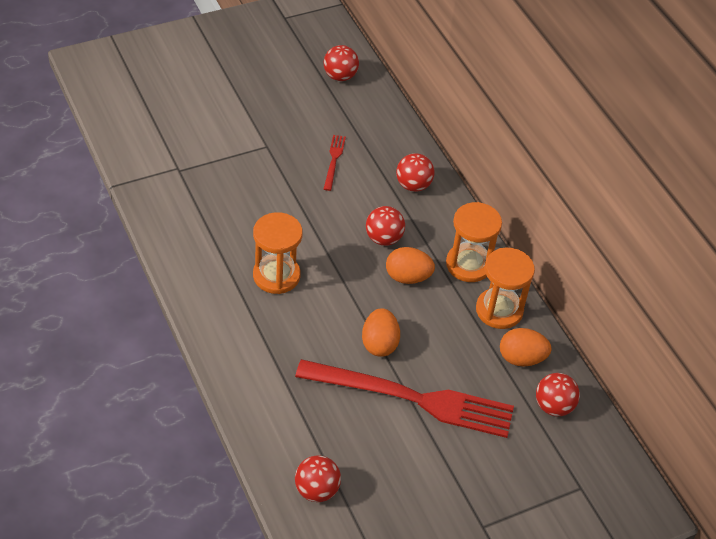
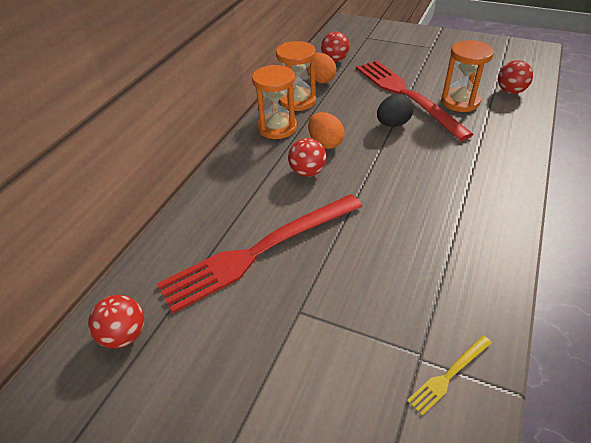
camera: 125 degrees left, 5 degrees down
(156, 170) = (449, 375): none -> yellow fork
(276, 275) = (420, 197): orange hourglass -> orange hourglass (460, 102)
(334, 160) = (259, 251): red fork -> red fork, size x2.48
(379, 344) = (393, 124): orange egg -> black egg
(413, 185) = (232, 190): red ball -> none

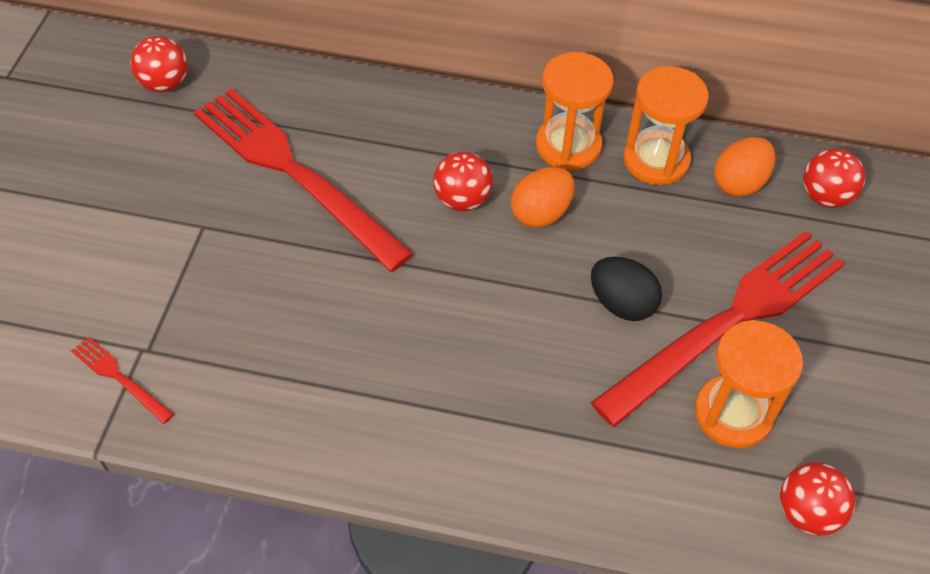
camera: 75 degrees right, 10 degrees up
(449, 375) = (120, 378): yellow fork -> red fork

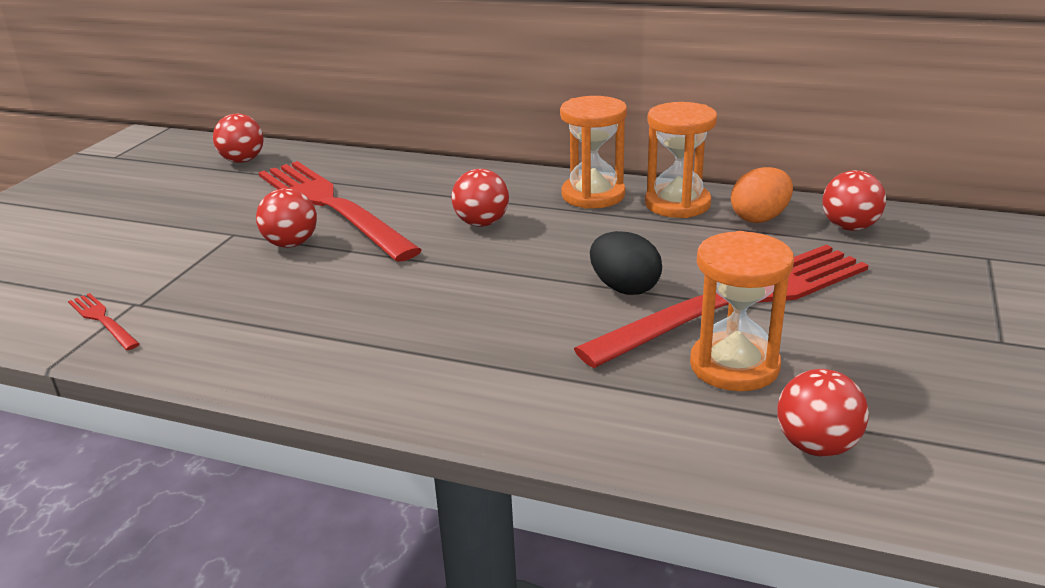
camera: 10 degrees right, 25 degrees down
(272, 243) = (291, 244): none -> red ball
(541, 213) = (556, 232): orange egg -> none

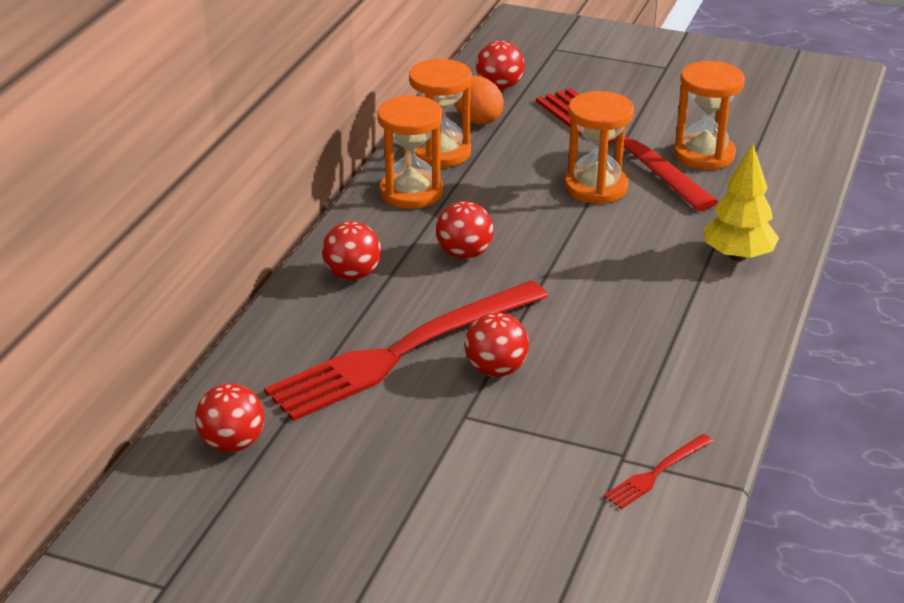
camera: 90 degrees left, 5 degrees up
(471, 383) = (738, 256): none -> yellow tree
(624, 288) = (596, 187): black egg -> orange hourglass
(816, 446) = (786, 139): red ball -> red ball (352, 275)

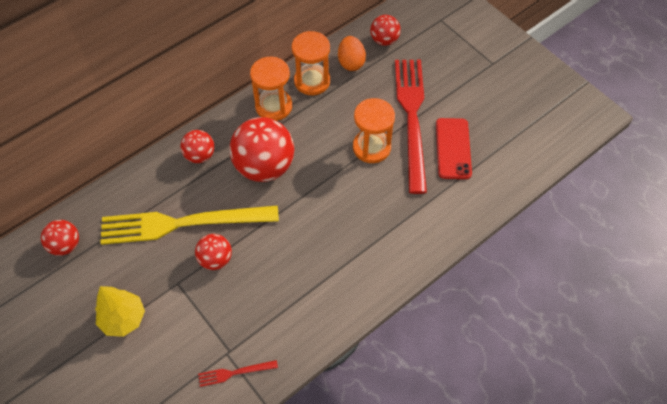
camera: 30 degrees right, 25 degrees up
(403, 352) = (183, 223): red fork -> yellow fork
(464, 254) = (264, 167): red ball -> red ball, size x1.88
(704, 155) = (453, 148): orange hourglass -> red phone
(738, 256) = (404, 239): yellow tree -> yellow tree (123, 319)

